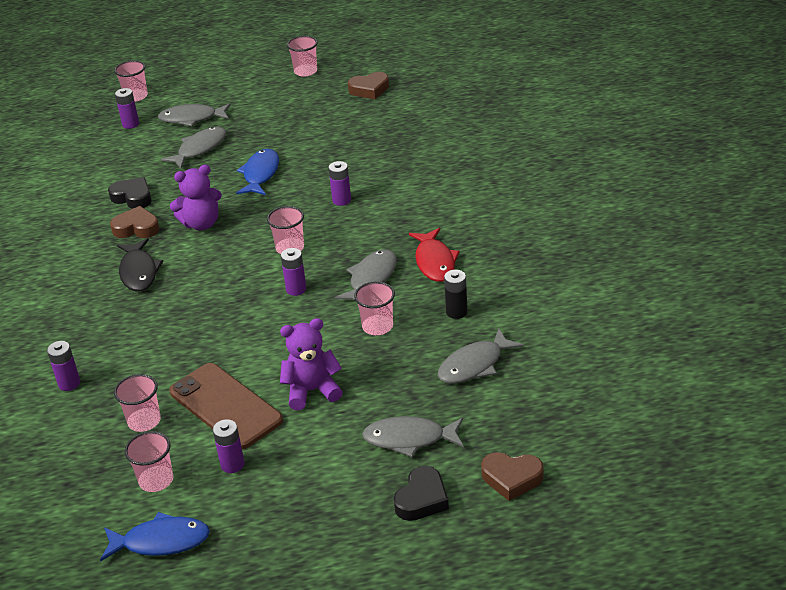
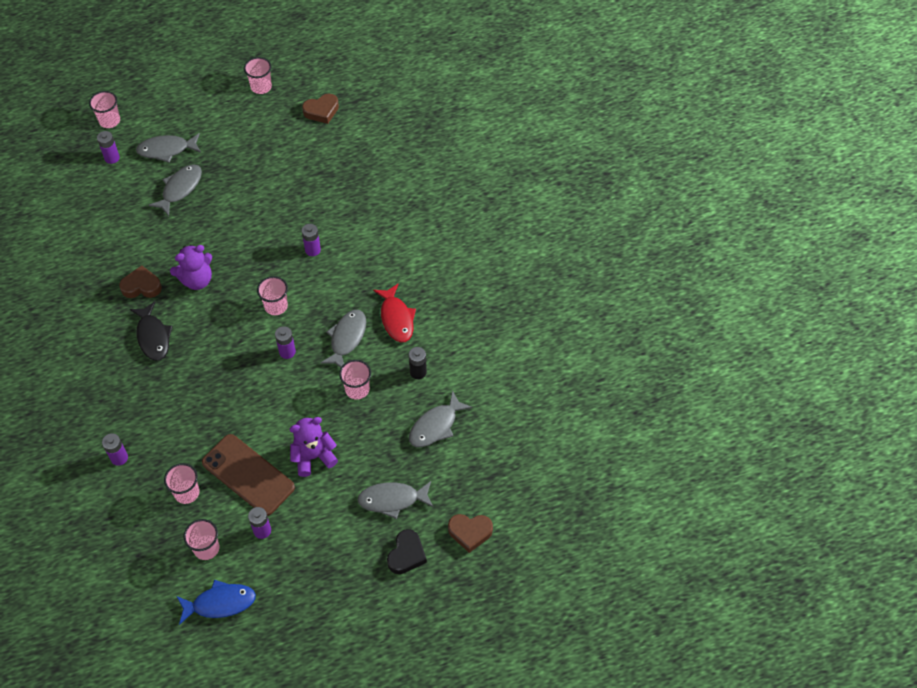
camera: 10 degrees left, 20 degrees up
(133, 197) = (131, 250): black heart -> none
(260, 174) = (239, 219): blue fish -> none

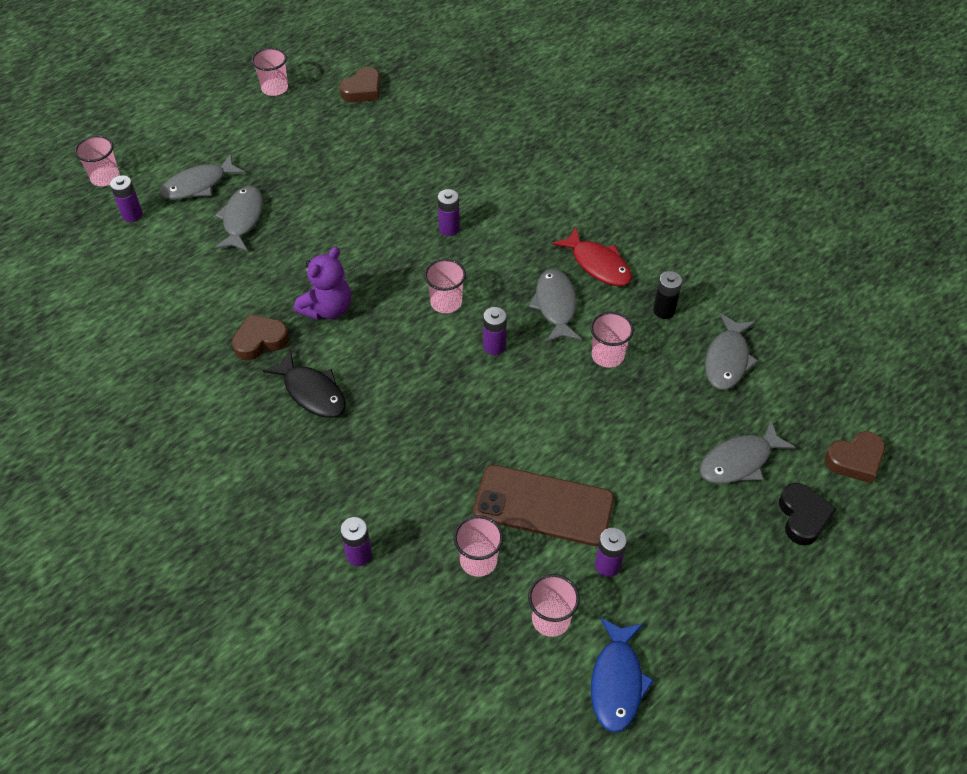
camera: 25 degrees left, 5 degrees down
(220, 603) = (617, 682): blue fish -> blue fish turned 135 degrees clockwise
(313, 457) = (609, 451): purple teddy bear -> none

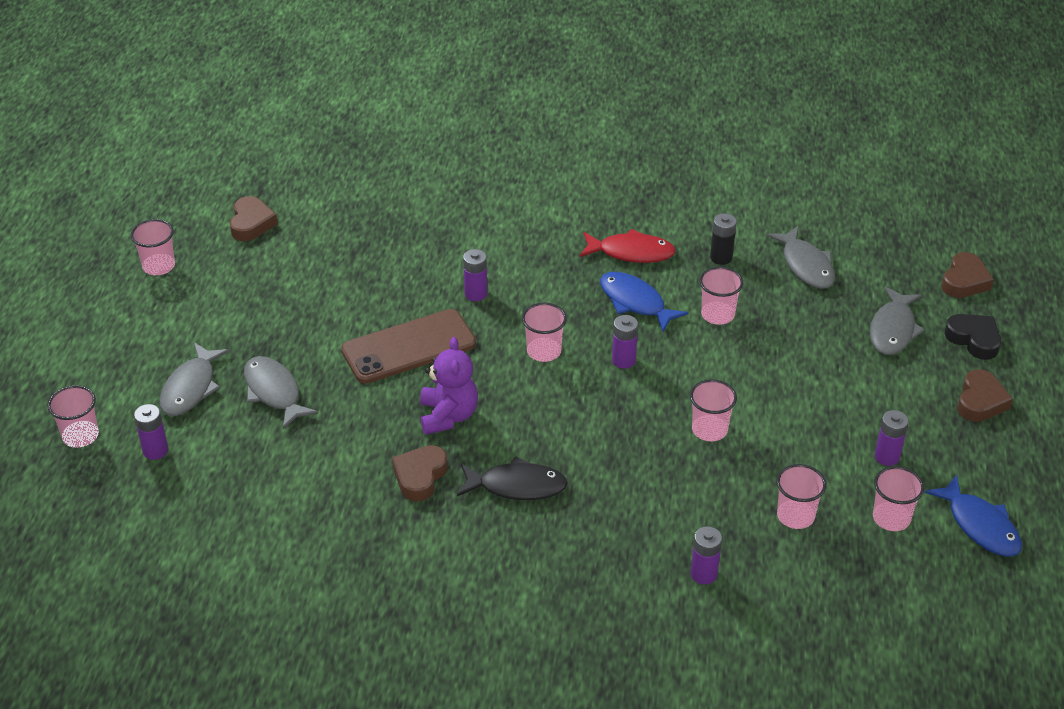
camera: 40 degrees left, 10 degrees down
(494, 444) = (709, 429): none -> pink cup
(543, 505) = (796, 447): brown phone -> brown phone (408, 347)
(555, 306) = (635, 302): grey fish -> blue fish
(745, 575) = (980, 401): none -> brown heart

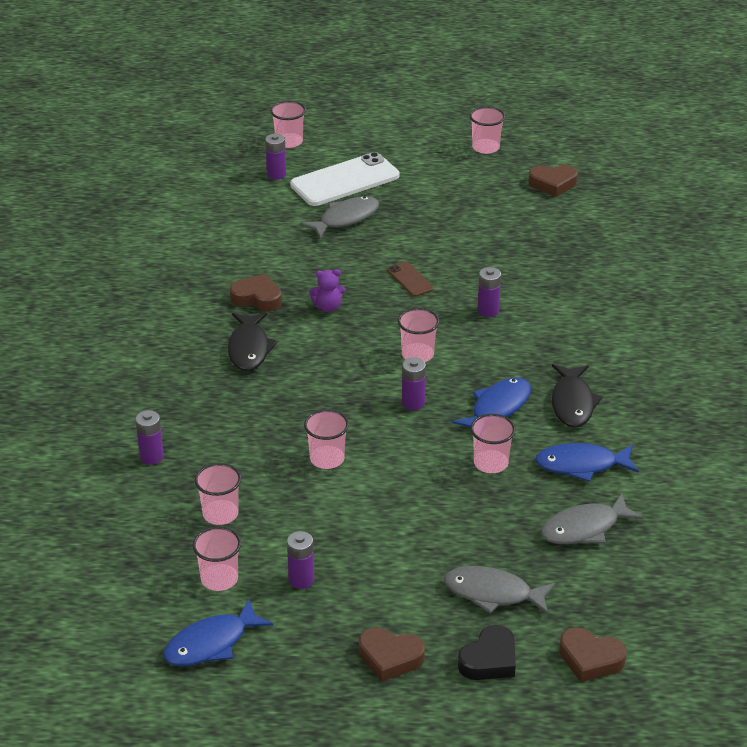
camera: 85 degrees right, 5 degrees down
(191, 388) = (345, 180): grey fish -> white phone
(408, 347) = (410, 279): brown phone -> brown phone, size x0.48
(448, 416) = (328, 307): purple teddy bear -> purple teddy bear, size x0.62
(631, 252) = (572, 403): red fish -> black fish
(721, 257) = (581, 465): black battery -> blue fish

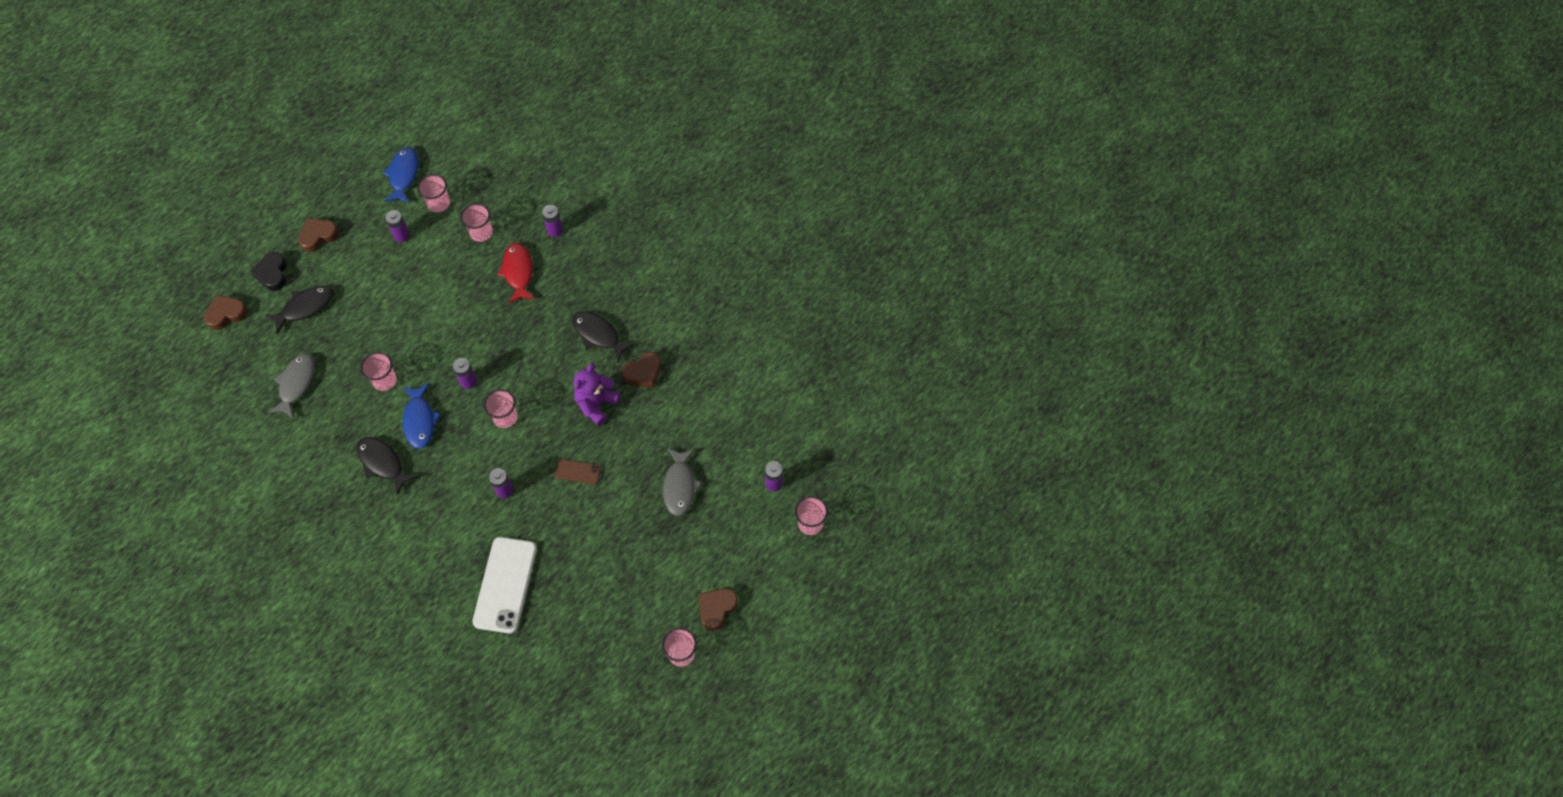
camera: 130 degrees right, 25 degrees up
(240, 450) = (518, 272): none -> red fish
(327, 459) = (470, 307): pink cup -> none
(328, 307) = (596, 404): purple teddy bear -> purple teddy bear, size x1.61
(345, 180) = (726, 521): white phone -> white phone (505, 585)
(493, 593) = (305, 307): grey fish -> black fish
(553, 184) = (594, 658): brown heart -> brown heart (716, 609)
(581, 465) = (336, 423): blue fish -> none

